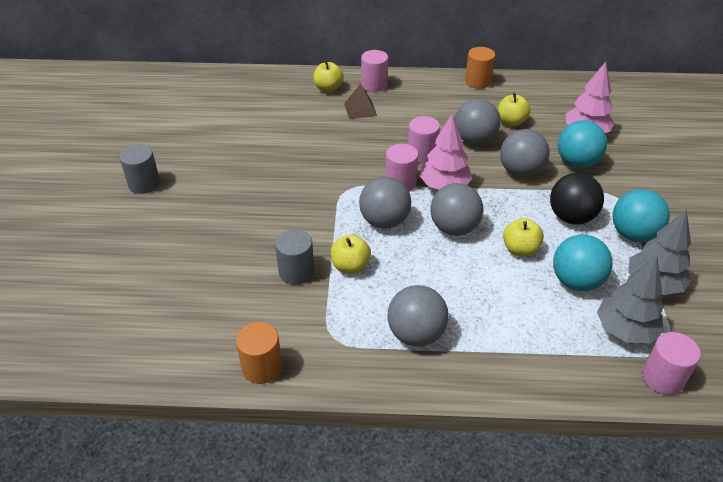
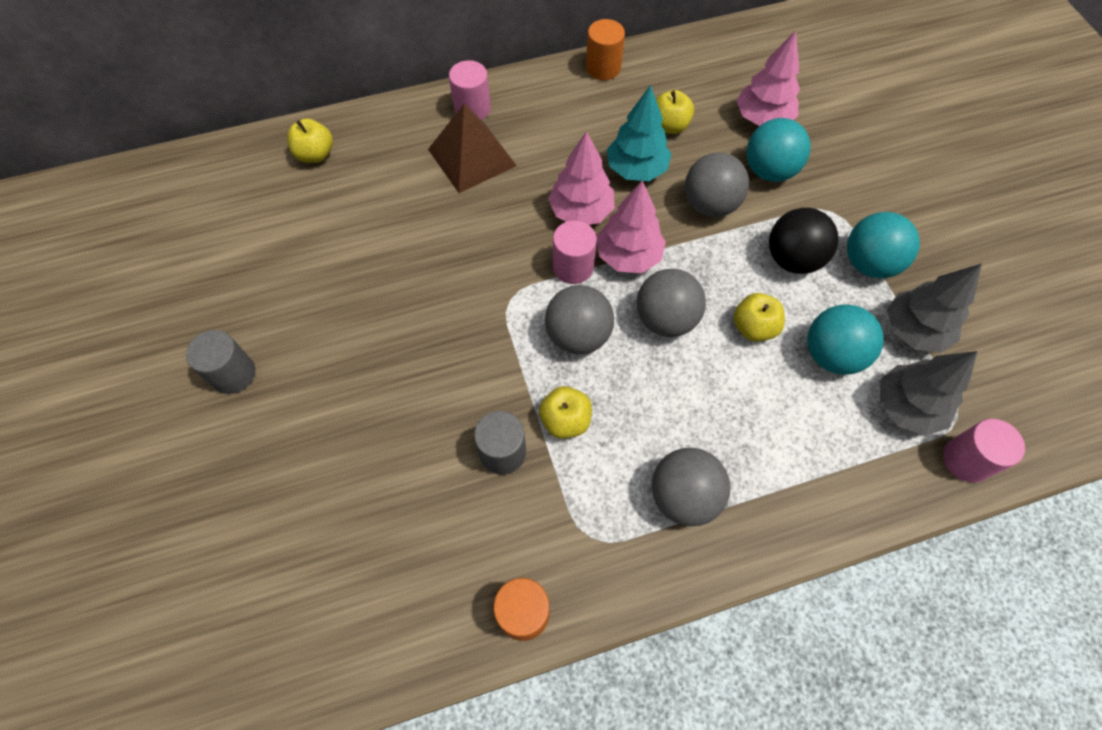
camera: 20 degrees left, 20 degrees up
(328, 88) = (414, 132): yellow apple -> yellow apple (315, 154)
(360, 109) = (471, 157): brown pyramid -> brown pyramid, size x1.70
(422, 154) = (581, 211): pink cylinder -> pink tree
(474, 140) = (636, 169): grey ball -> turquoise tree

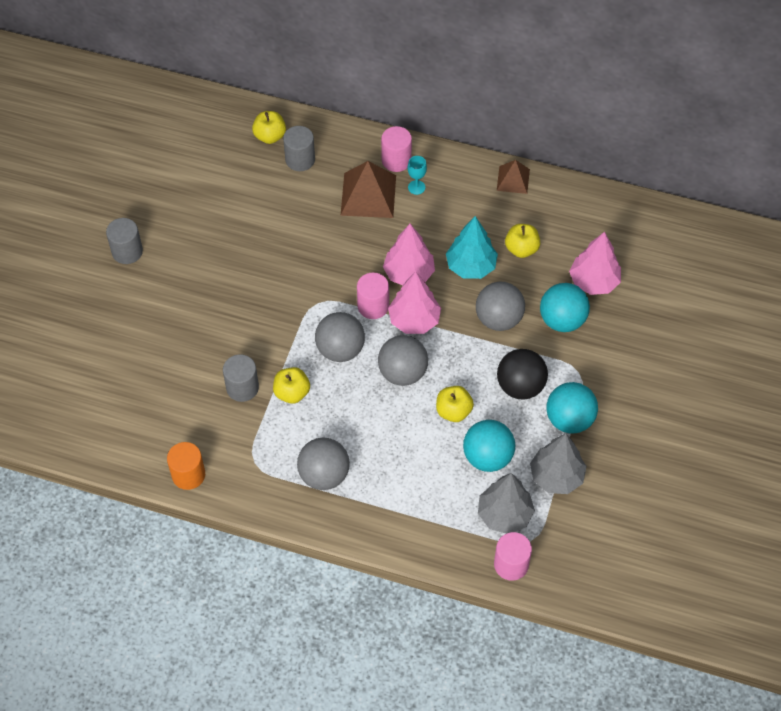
camera: 35 degrees right, 5 degrees down
(368, 161) = (300, 159): none -> grey cylinder
(515, 124) = (416, 187): none -> turquoise goblet
(603, 68) = (513, 180): orange cylinder -> brown pyramid

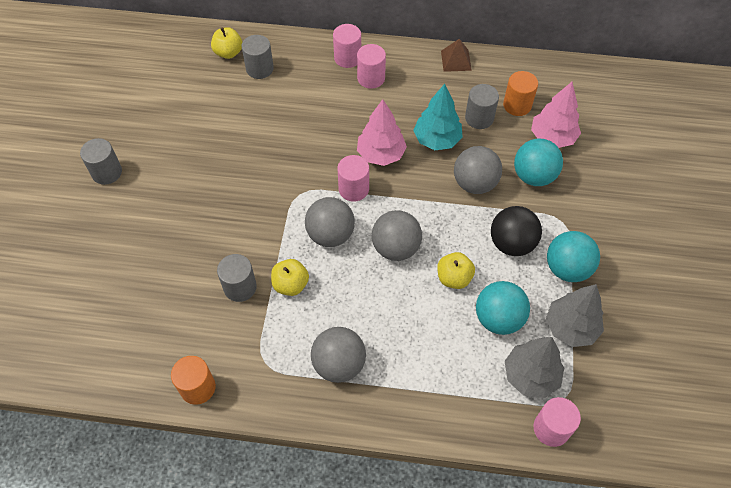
camera: 10 degrees left, 0 degrees up
(368, 195) = (328, 90): brown pyramid -> none
(414, 320) = (395, 196): pink tree -> none
(416, 187) = (371, 78): turquoise goblet -> pink cylinder
(521, 249) = (479, 118): yellow apple -> grey cylinder
(566, 240) = (517, 105): none -> orange cylinder

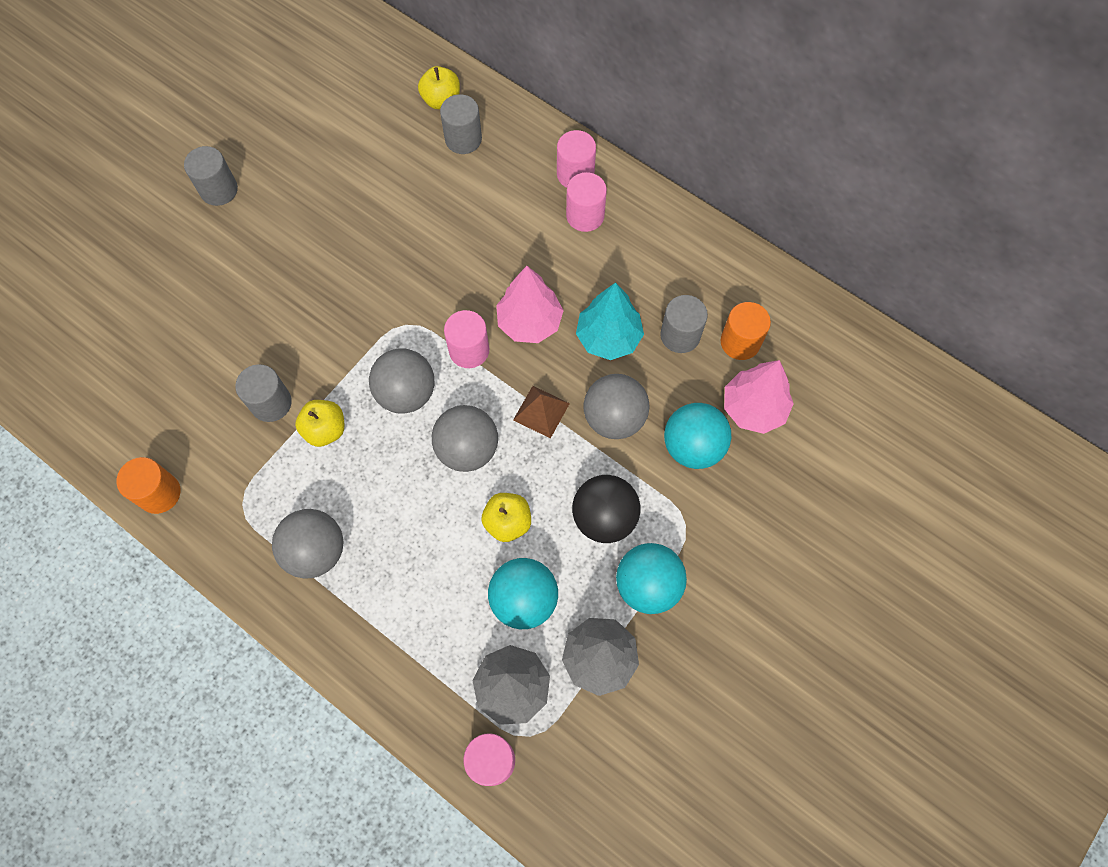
camera: 30 degrees right, 10 degrees up
(456, 60) = (706, 242): brown pyramid -> brown pyramid (541, 411)

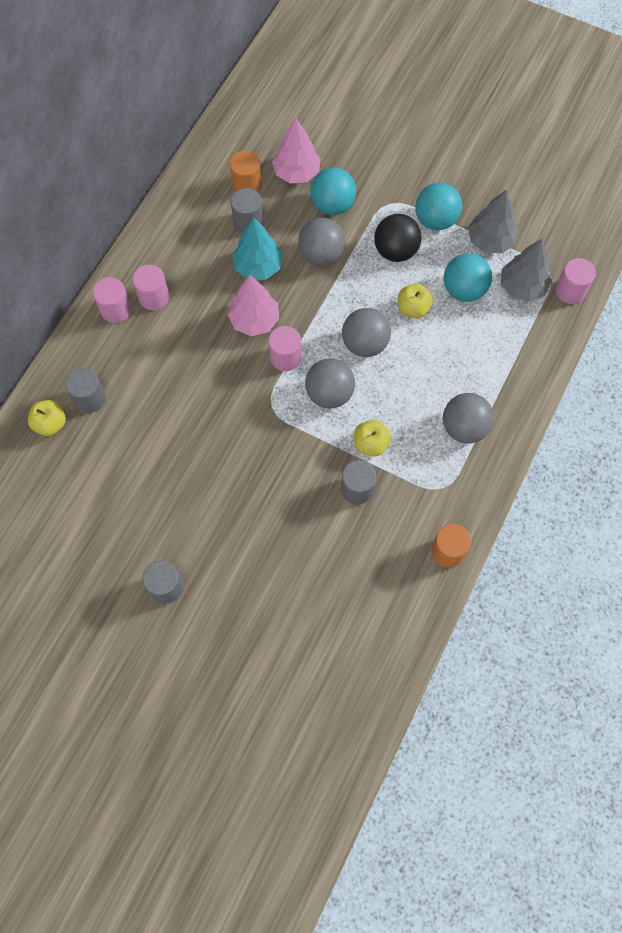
camera: 100 degrees left, 0 degrees up
(541, 411) = (325, 301): brown pyramid -> none

